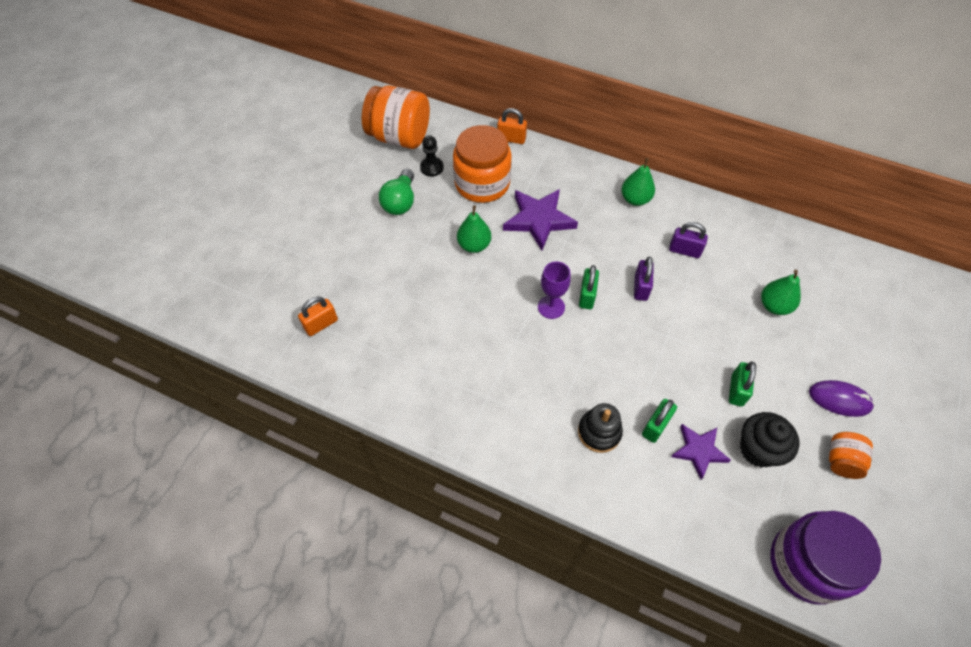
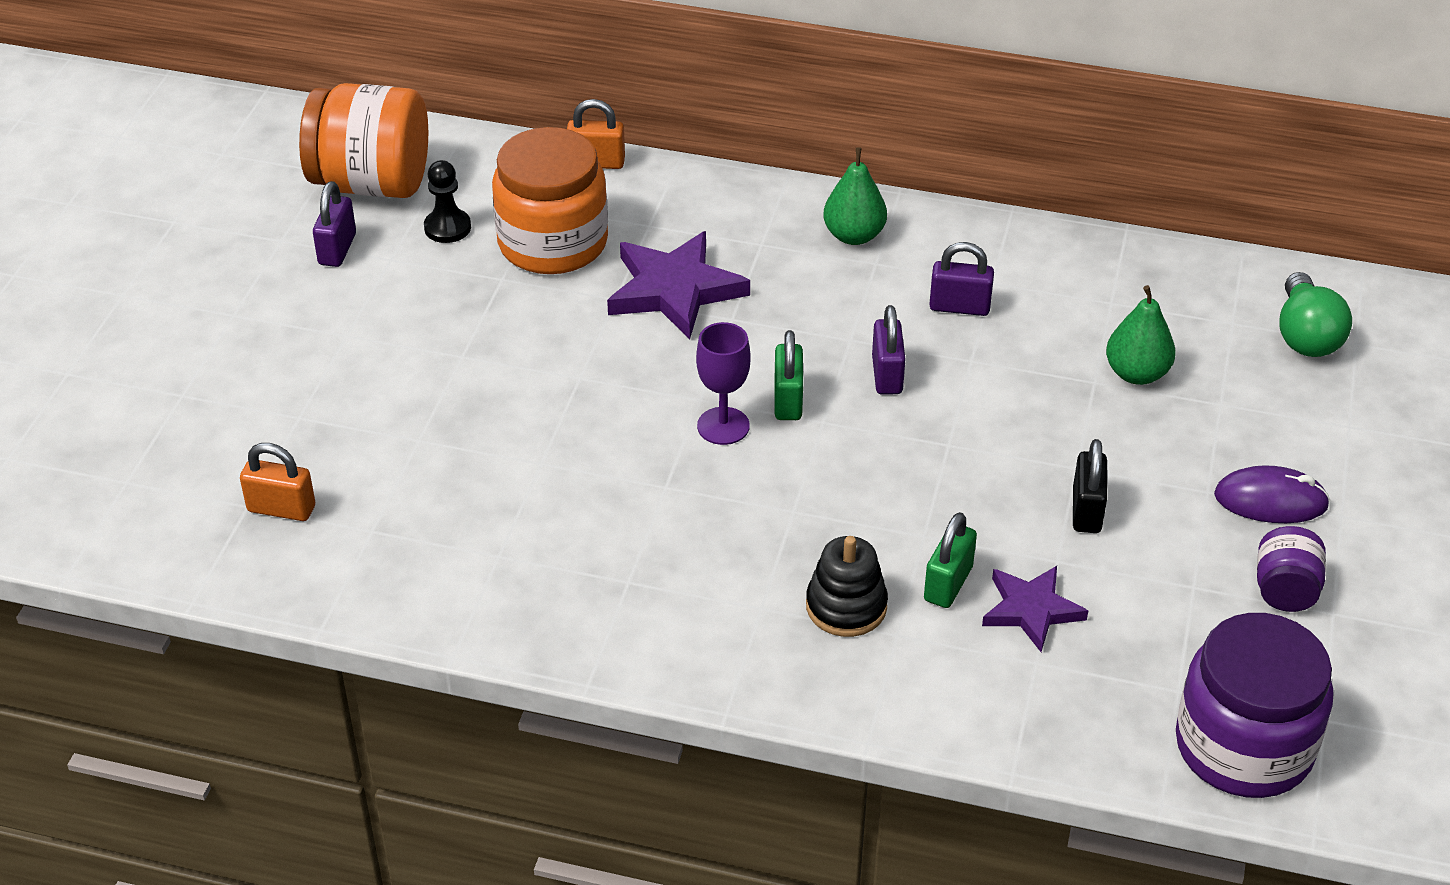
camera: 10 degrees left, 15 degrees down
(321, 324) = (281, 508): orange padlock -> orange padlock turned 60 degrees clockwise
(376, 173) = (337, 249): none -> purple padlock
(400, 202) = (396, 291): green light bulb -> green light bulb (1306, 335)
(474, 245) = (556, 345): green pear -> none
(737, 390) = (1086, 511): green padlock -> black padlock
(758, 449) = (1137, 593): black cupcake -> none
(841, 461) = (1285, 590): orange jar -> purple jar

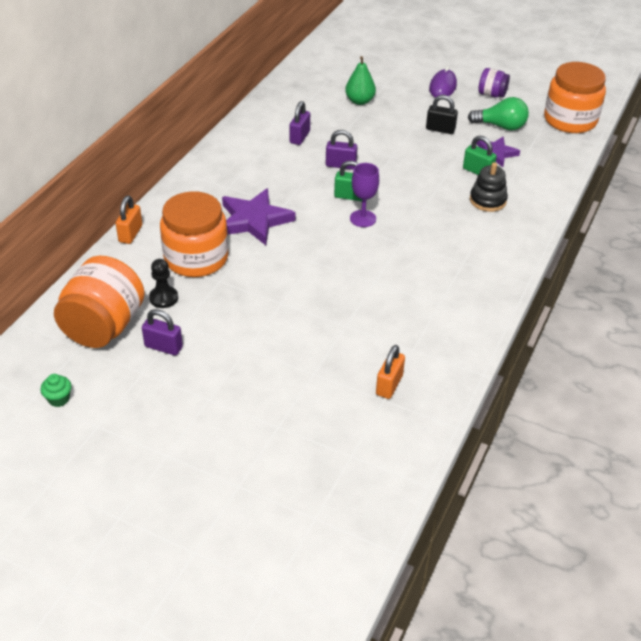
camera: 80 degrees left, 0 degrees up
(221, 176) = (59, 399): none -> green cupcake
(854, 236) = (234, 158): green pear -> none
(1243, 746) = (570, 120): purple jar -> orange jar
(1306, 335) = (348, 58): green light bulb -> green light bulb (500, 126)

